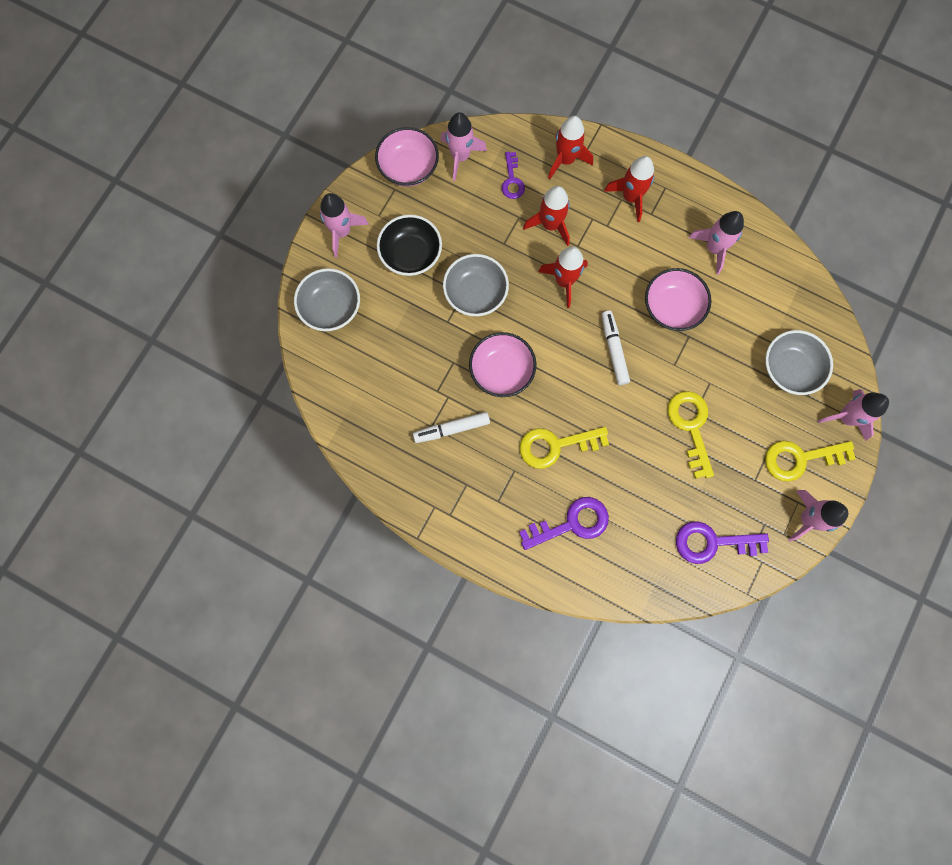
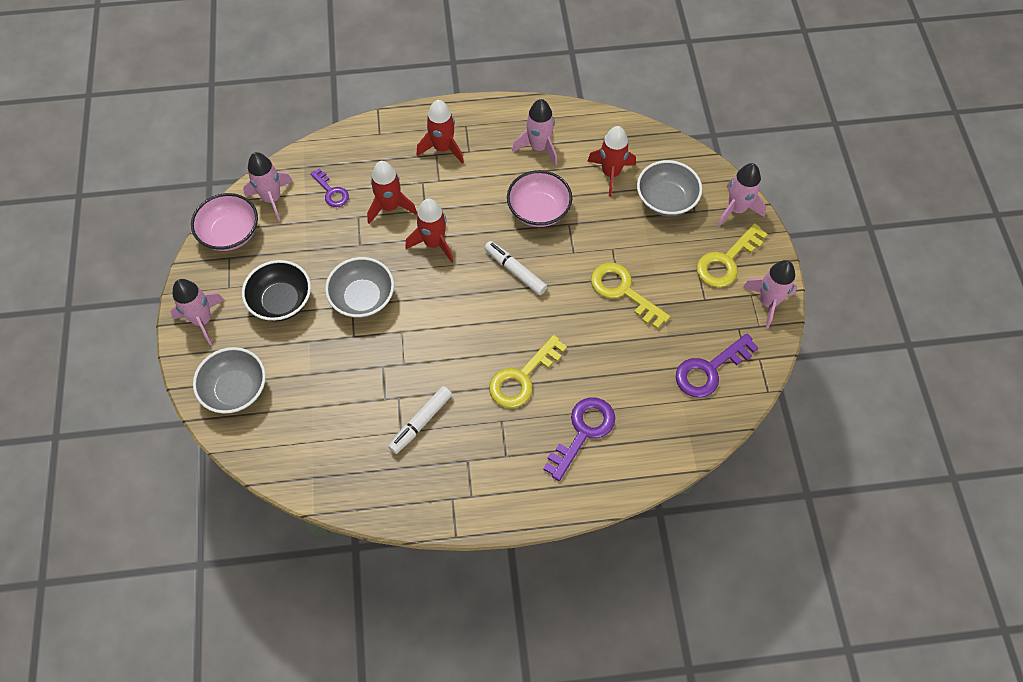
camera: 35 degrees left, 15 degrees down
(501, 371) = (431, 346): pink bowl -> none
(566, 160) = (367, 151): red rocket -> red rocket (611, 173)

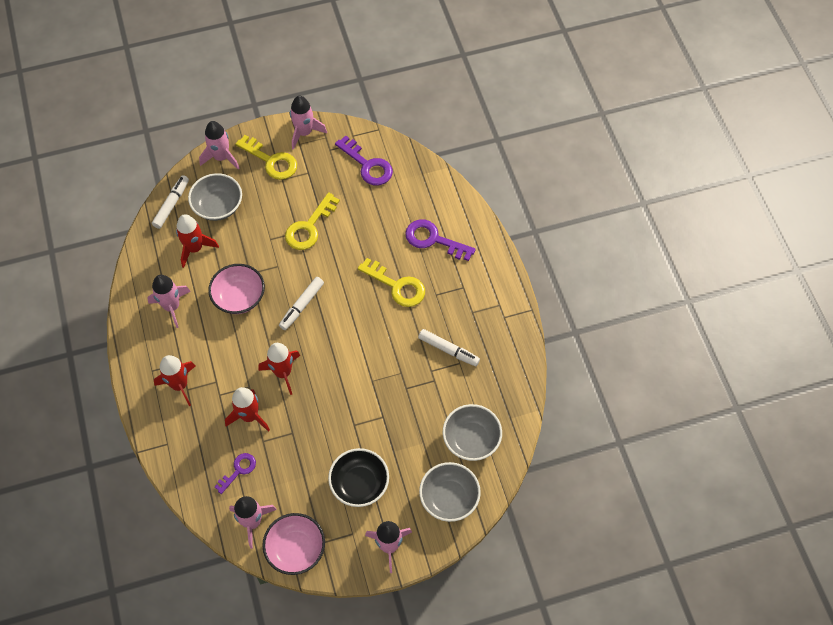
camera: 100 degrees left, 0 degrees up
(363, 298) = (346, 417): grey bowl -> grey bowl (471, 439)
(674, 155) = (171, 204): none -> white marker

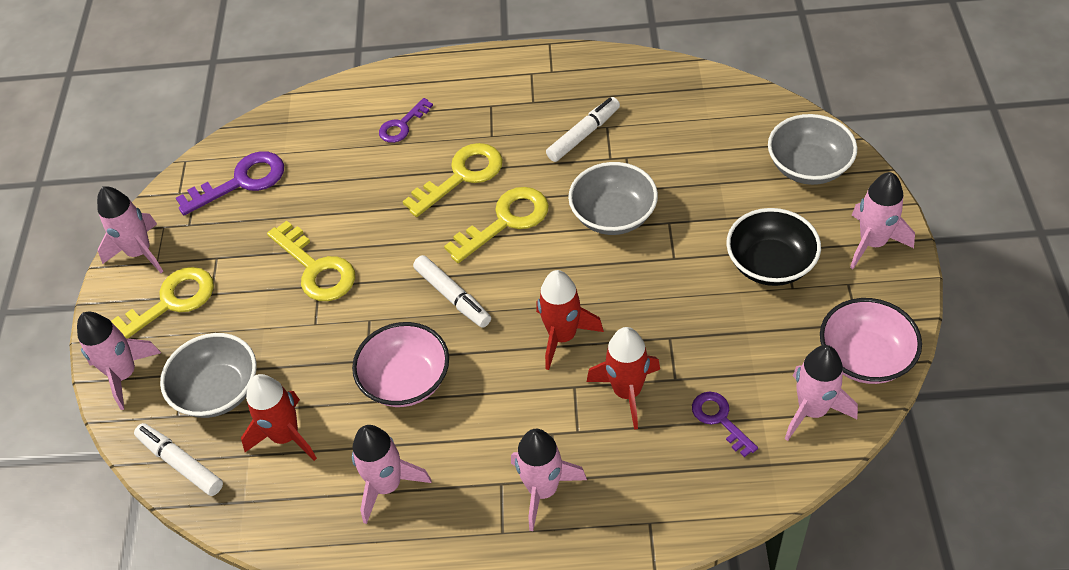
camera: 70 degrees left, 10 degrees down
(179, 385) = (543, 490): red rocket -> pink rocket
(365, 320) = (506, 221): none -> yellow key
(433, 240) = (402, 125): purple key -> purple key, size x0.61
(471, 439) = (725, 131): grey bowl -> grey bowl (613, 215)

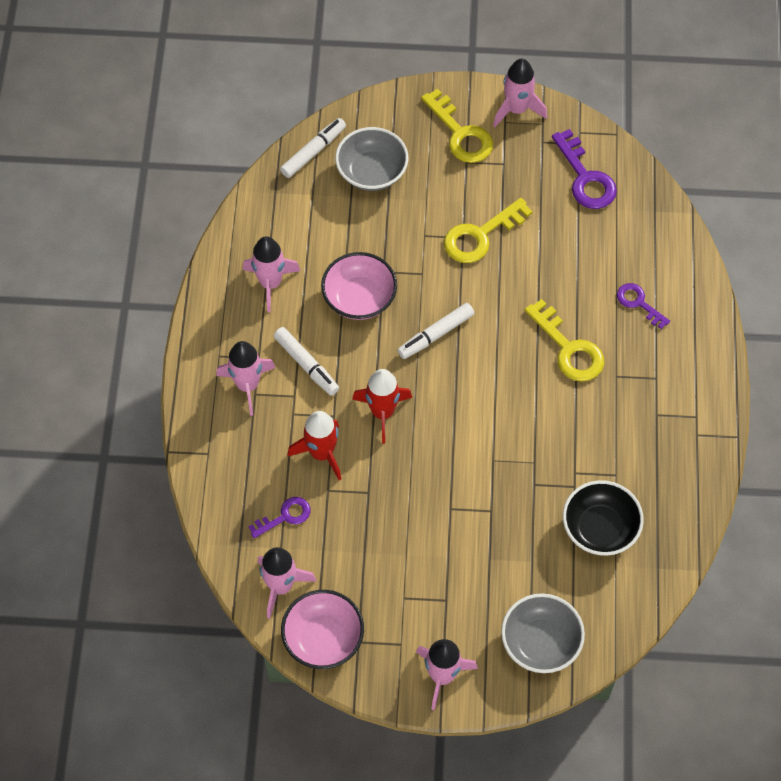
camera: 90 degrees right, 10 degrees up
(124, 374) = (397, 109): pink rocket -> none
(286, 436) = (324, 217): red rocket -> none
(506, 221) = (511, 380): yellow key -> none
(583, 135) = (607, 453): white marker -> white marker (306, 365)
(613, 215) = (505, 466): grey bowl -> none
(770, 264) = (431, 585): black bowl -> black bowl (600, 528)

